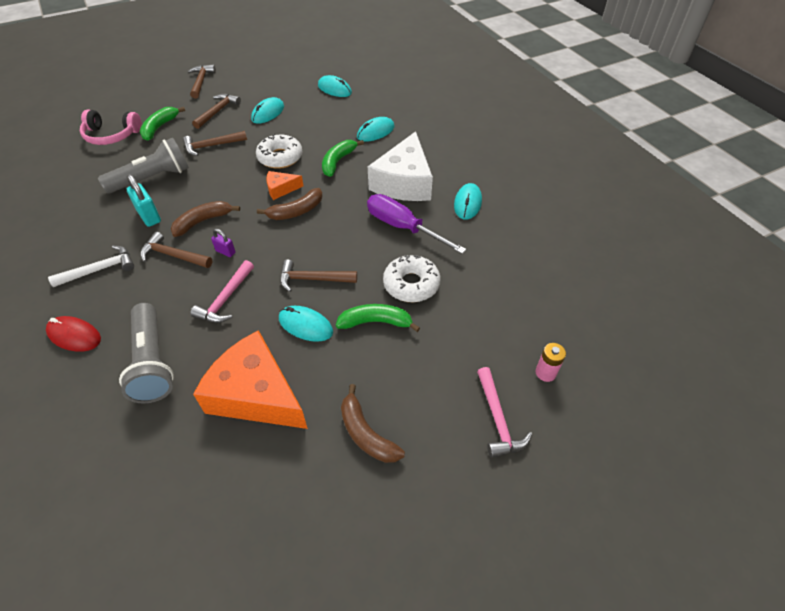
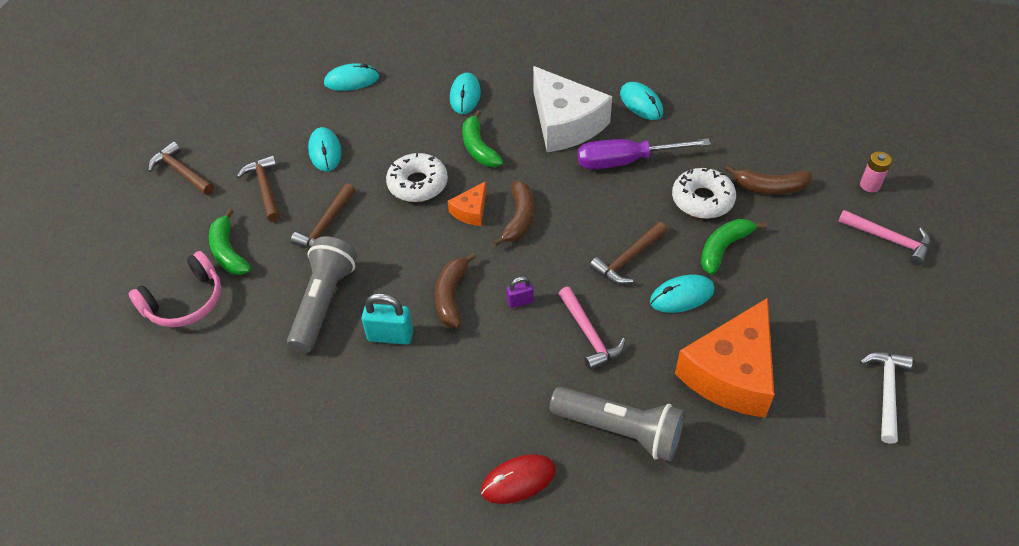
camera: 45 degrees left, 0 degrees up
(99, 269) = (434, 417): white hammer -> white hammer (886, 392)
(174, 256) = (480, 345): brown hammer -> none
(256, 394) = (731, 373): orange cheese -> orange cheese turned 45 degrees counterclockwise
(366, 433) = (836, 324): brown banana -> brown banana (769, 187)

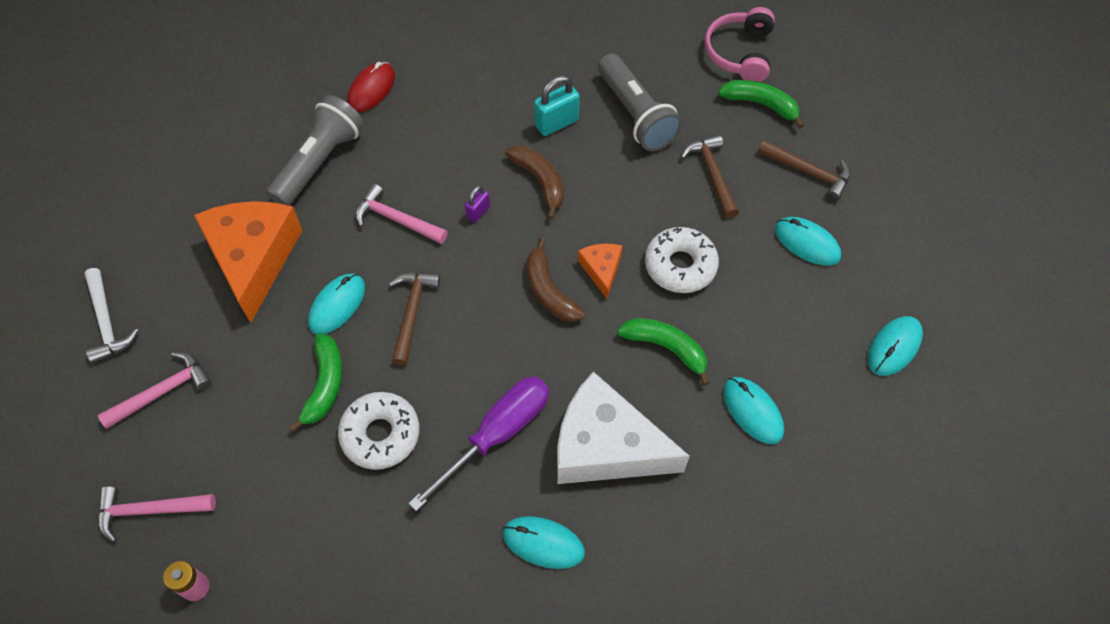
camera: 140 degrees right, 10 degrees up
(181, 172) = (899, 140): brown hammer -> none
(620, 430) = (319, 162): grey flashlight -> grey flashlight turned 135 degrees clockwise
(769, 187) = (314, 503): brown banana -> none
(853, 310) = (162, 392): none -> pink hammer

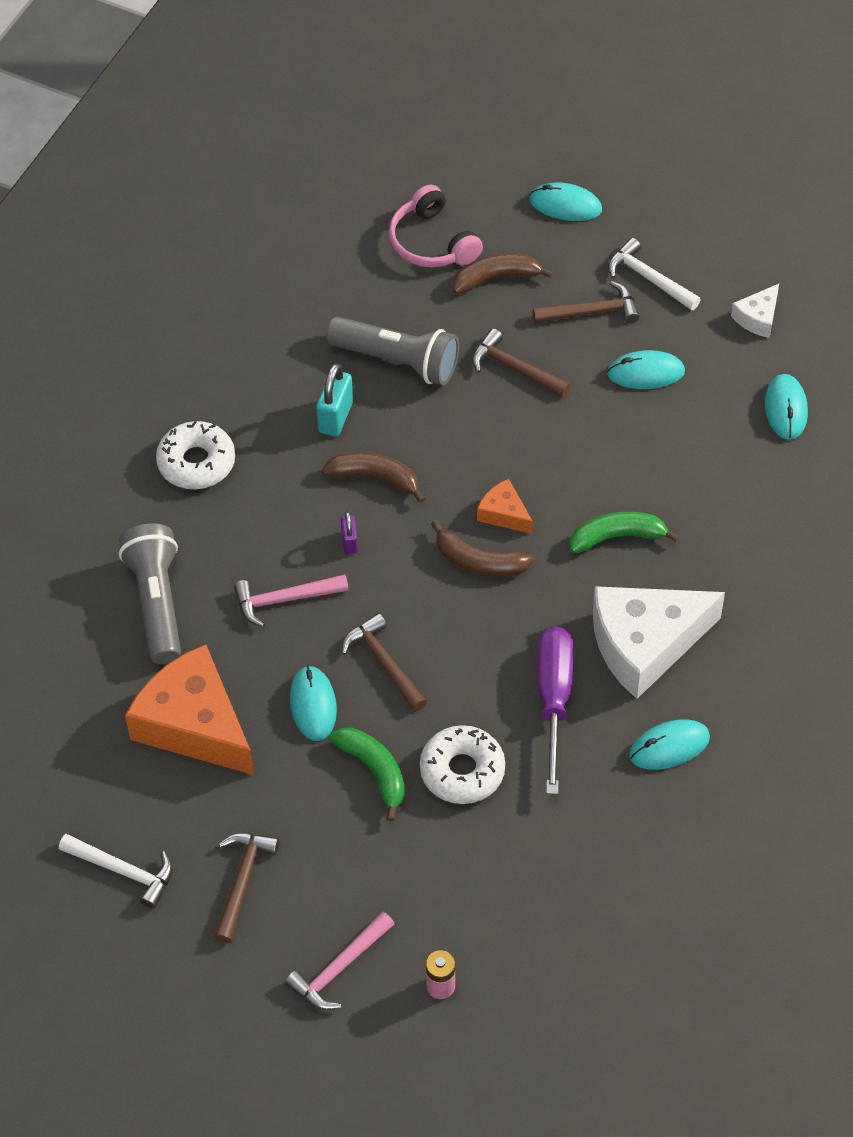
camera: 40 degrees left, 5 degrees down
(162, 392) = (242, 882): pink hammer -> brown hammer
(371, 89) = (130, 505): red mouse -> none
(680, 266) = (564, 464): white donut -> white donut (196, 462)
(752, 411) = (728, 535): turquoise mouse -> turquoise mouse (565, 205)
(761, 104) = (496, 278): green banana -> brown banana
(875, 178) = (649, 279): none -> white hammer
(936, 262) = (758, 318): none -> white cheese

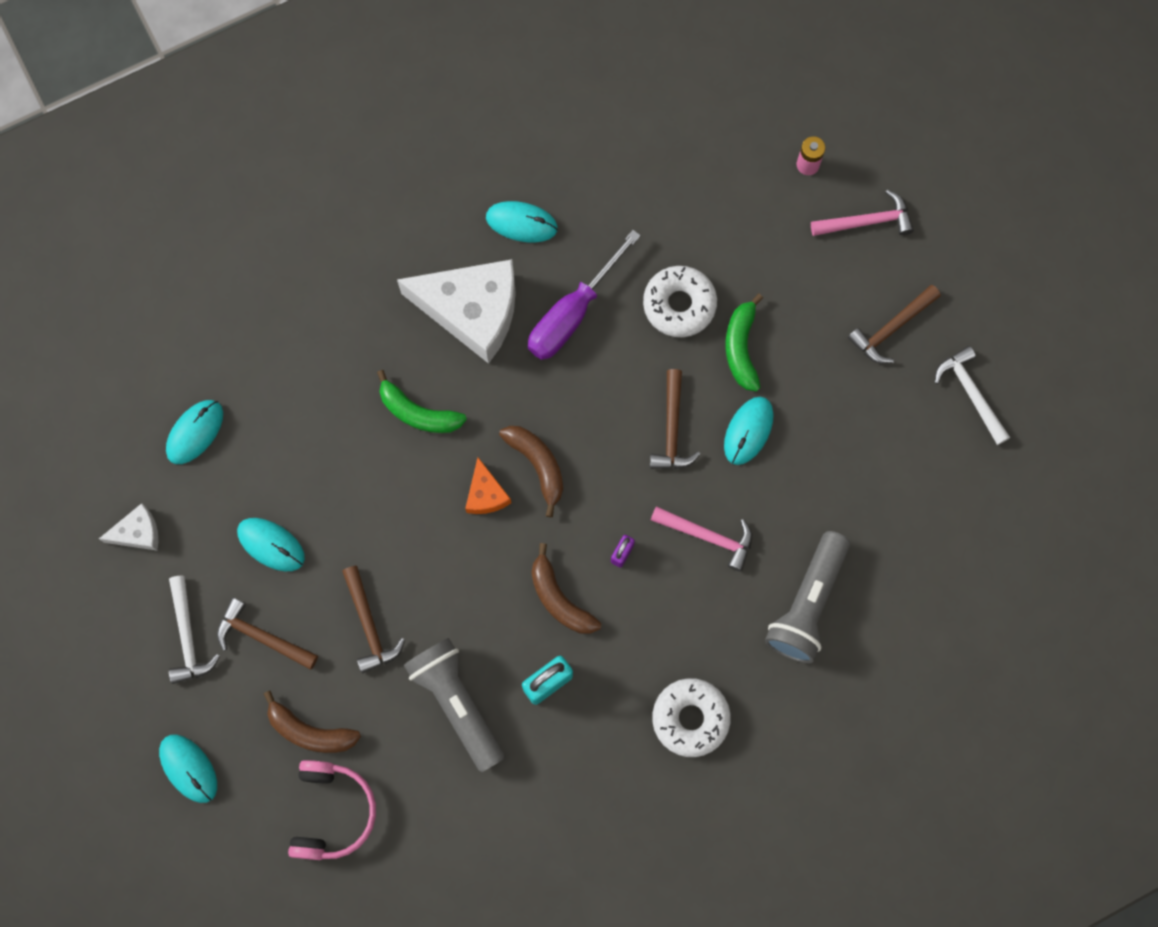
camera: 145 degrees left, 20 degrees up
(194, 724) = (846, 476): orange cheese -> none

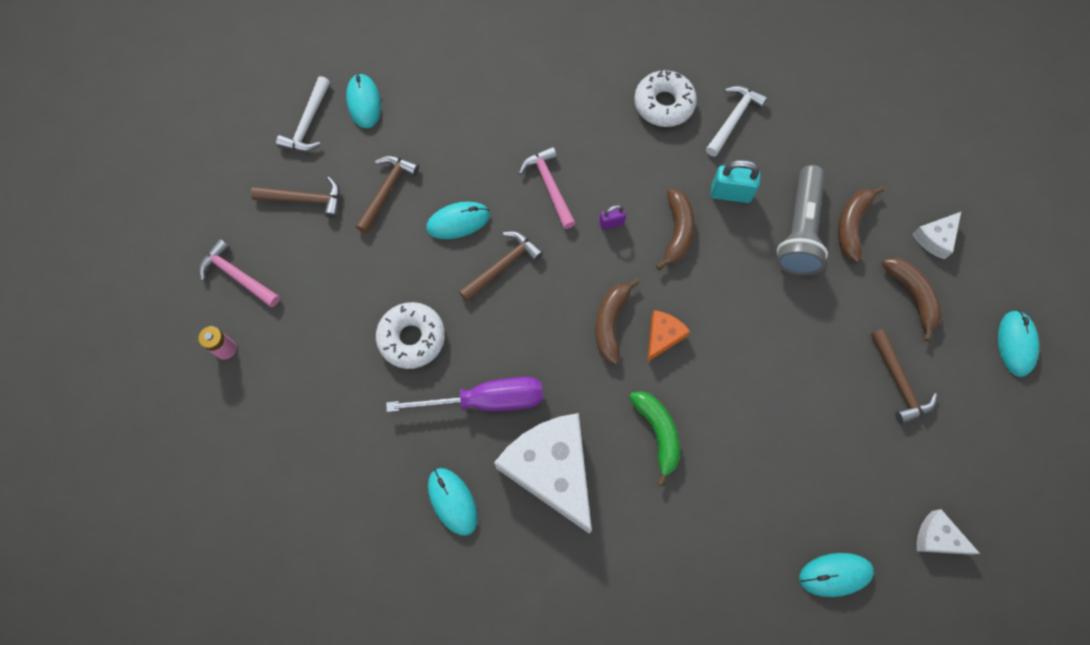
camera: 135 degrees left, 5 degrees down
(188, 636) = (953, 429): white hammer -> white hammer (733, 119)
(271, 545) = (842, 438): turquoise mouse -> turquoise mouse (364, 102)
(332, 812) = (935, 238): pink headphones -> white cheese
(369, 625) = (816, 325): brown hammer -> brown hammer (386, 191)
(416, 753) = (851, 225): none -> brown banana
(741, 348) = (405, 274): green banana -> none
(807, 604) = (532, 101): grey flashlight -> none

